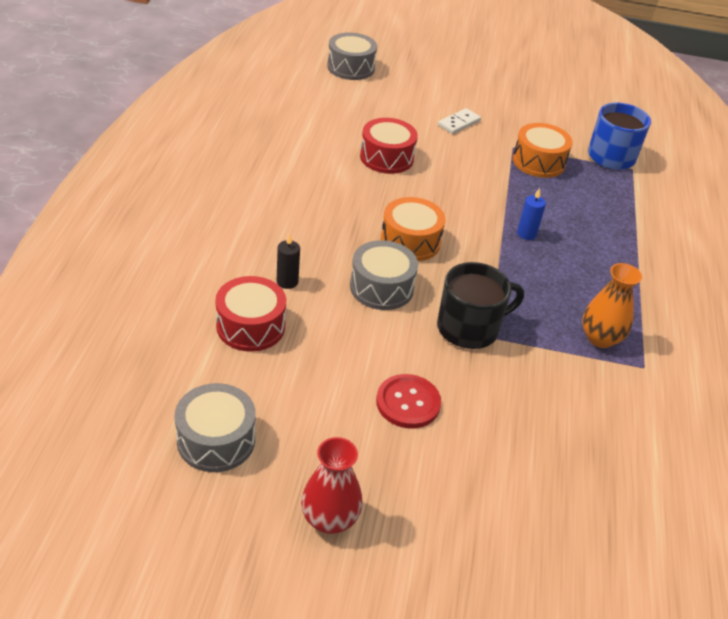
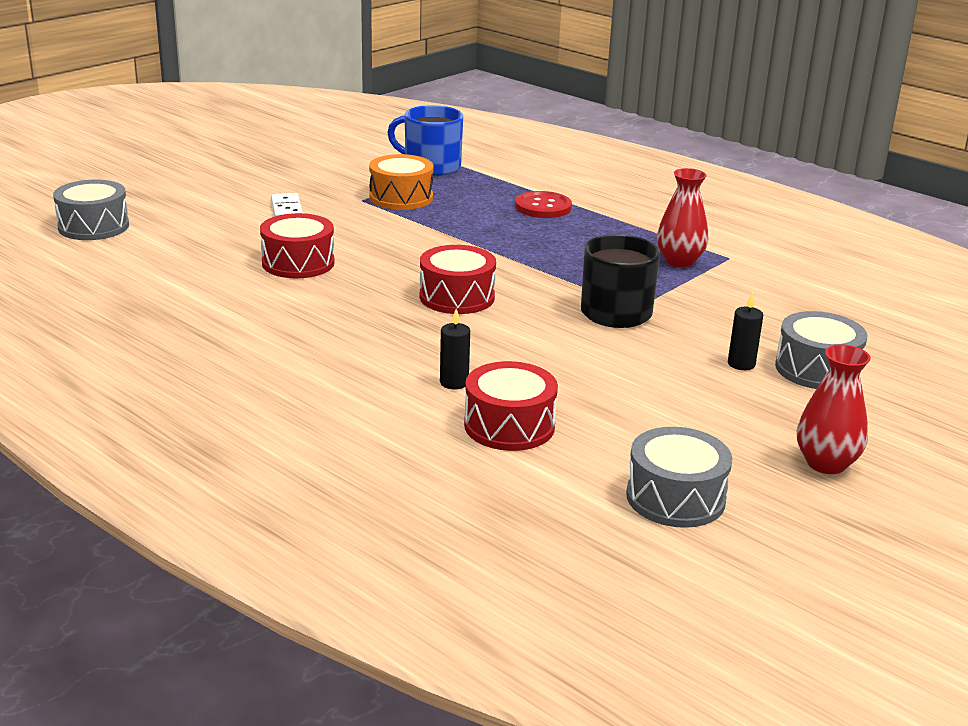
camera: 55 degrees left, 15 degrees down
(381, 287) = (515, 334): grey drum -> grey drum (817, 369)
(408, 403) = (696, 375): red button -> red button (543, 207)
(410, 241) = (457, 297): orange drum -> red drum
(451, 425) = (741, 364): none -> black candle
(526, 234) = (505, 241): blue candle -> none
(600, 338) = (679, 261): orange vase -> red vase

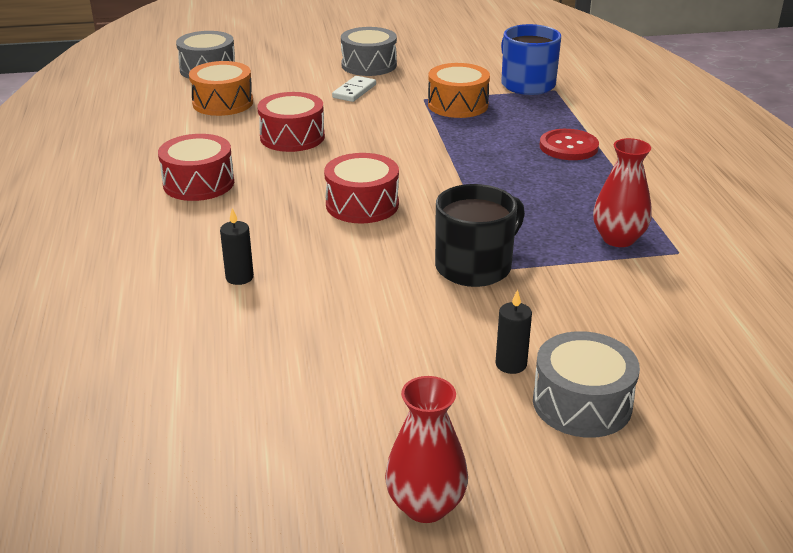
camera: 40 degrees right, 5 degrees up
(171, 252) = (223, 103): none -> orange drum
(509, 426) = (218, 333): red drum -> red drum (198, 183)
(675, 498) = (235, 465): grey drum -> grey drum (369, 65)

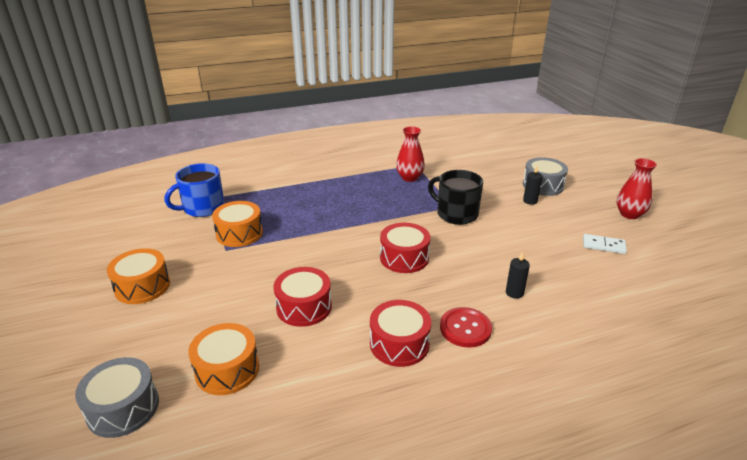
camera: 100 degrees left, 0 degrees up
(354, 91) = (206, 287): white domino -> white domino (603, 245)
(369, 65) = (142, 286): grey drum -> orange drum
(568, 147) = (306, 191): red button -> red button (465, 328)

